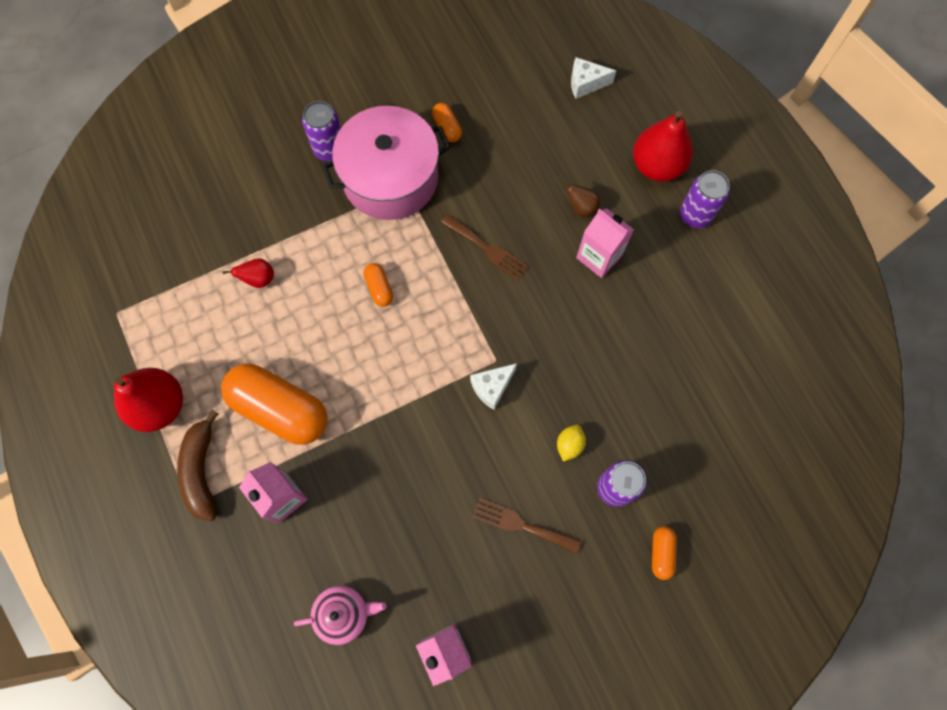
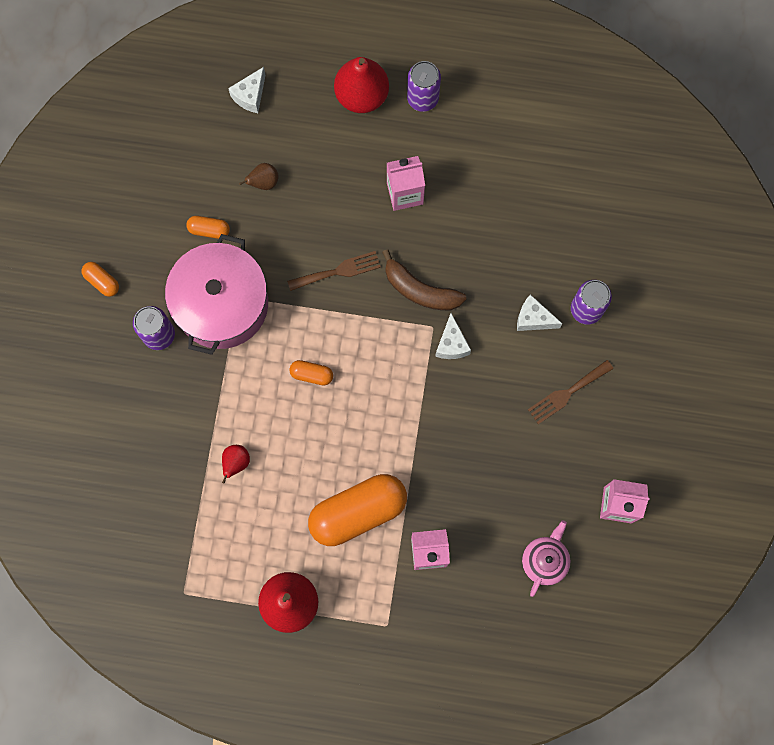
camera: 55 degrees left, 5 degrees up
(201, 470) = (365, 600): brown banana -> brown banana (420, 290)
(569, 445) = (533, 319): yellow lemon -> white cheese
(581, 208) = (355, 177): brown pear -> brown pear (263, 182)
(661, 553) = (652, 311): orange capsule -> orange capsule (102, 281)

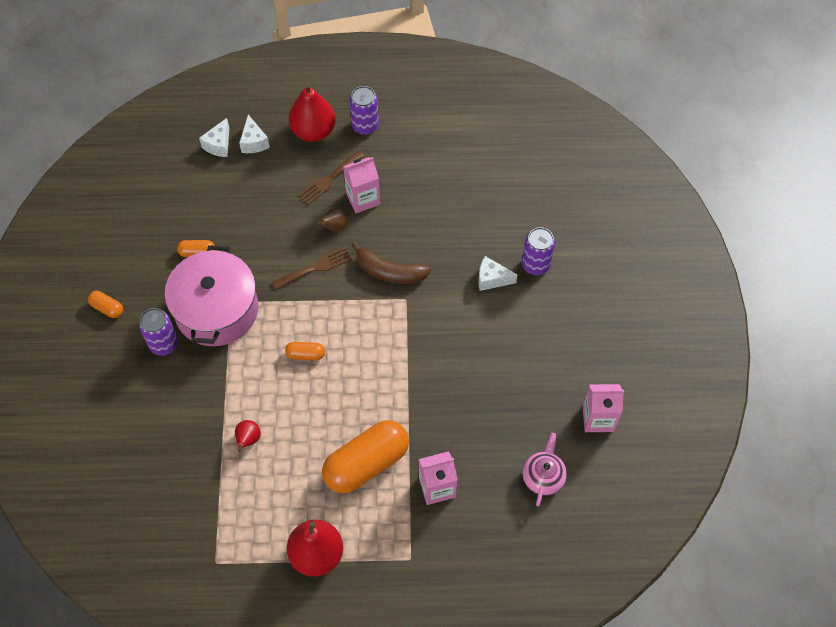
camera: 10 degrees left, 15 degrees down
(263, 182) = (240, 208): brown pear -> brown pear (335, 227)
(451, 344) = (425, 310): white cheese -> white cheese (254, 142)
(567, 393) = (533, 334): brown fork -> brown fork (329, 179)

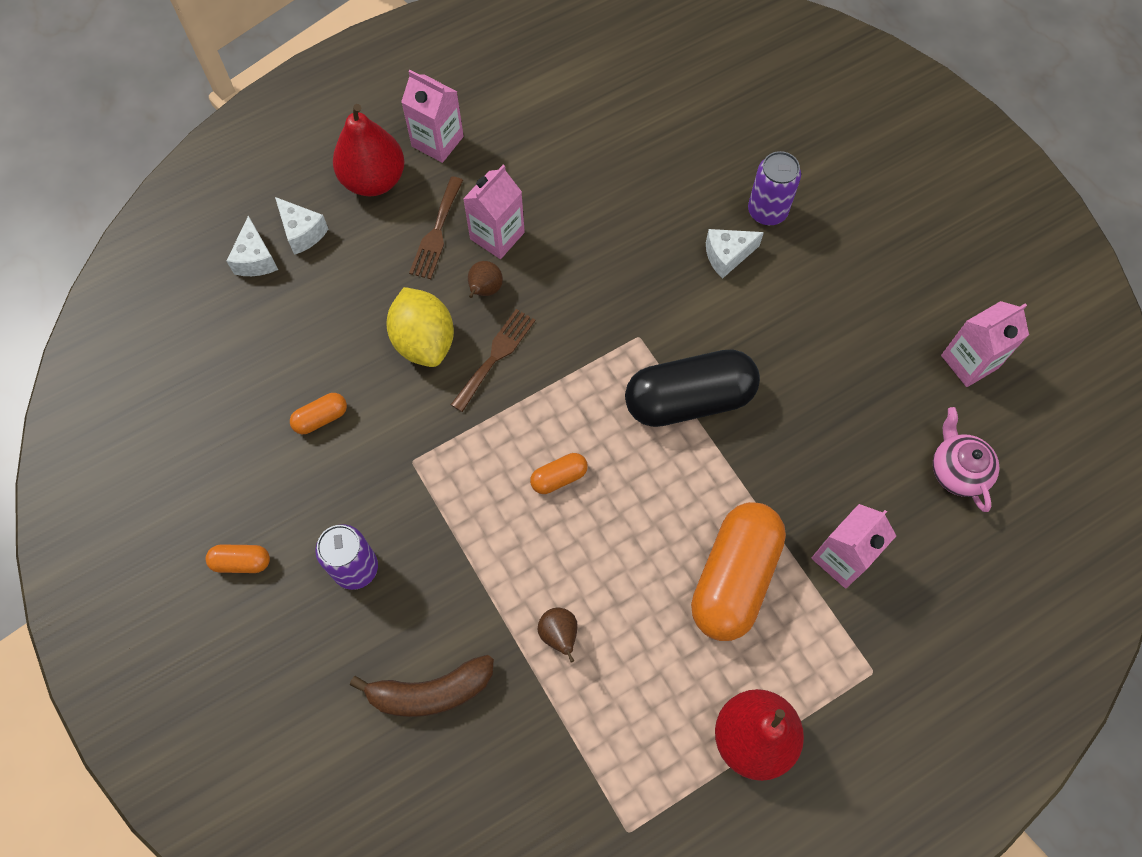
camera: 30 degrees left, 5 degrees up
(217, 310) = (399, 482): pink pot -> none
(248, 439) = (559, 635): red pear -> brown pear
(281, 239) = (424, 341): none -> yellow lemon
(365, 126) = (437, 141): purple can -> pink carton
(389, 271) = (594, 312): brown banana -> brown banana (430, 692)
(410, 350) = (689, 399): none -> black capsule

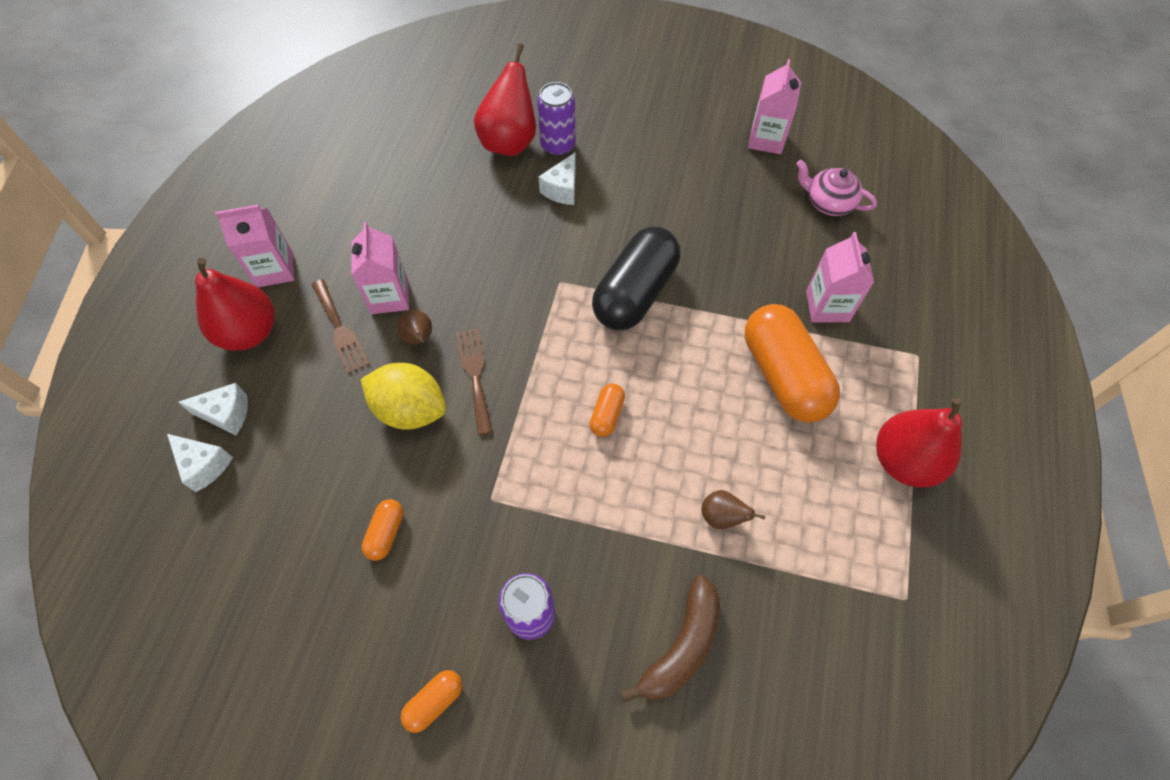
camera: 45 degrees left, 5 degrees down
(729, 175) = (510, 142): none -> red pear

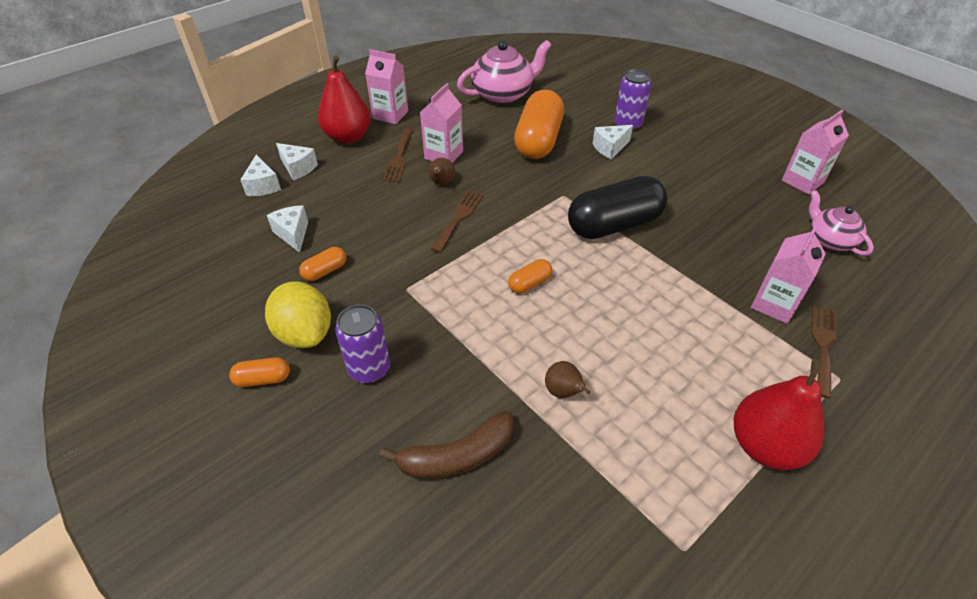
camera: 35 degrees right, 15 degrees down
(305, 509) = (293, 234): none -> white cheese
(388, 167) = (503, 94): none -> pink teapot
(410, 409) = (401, 216): yellow lemon -> yellow lemon (305, 333)
(510, 142) = (595, 111): red pear -> none
(783, 375) = (695, 329): orange capsule -> orange capsule (538, 141)
(887, 329) = (823, 345): none -> brown fork

